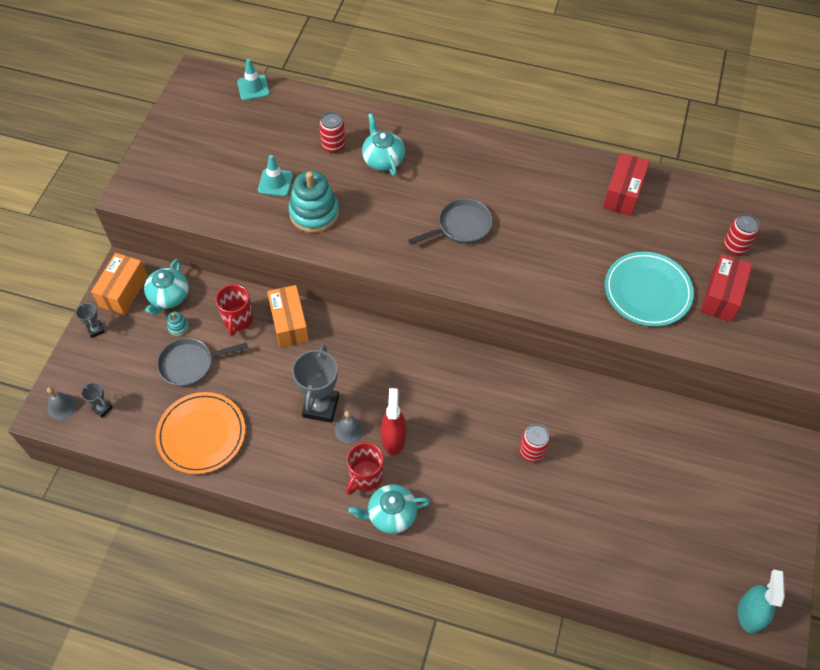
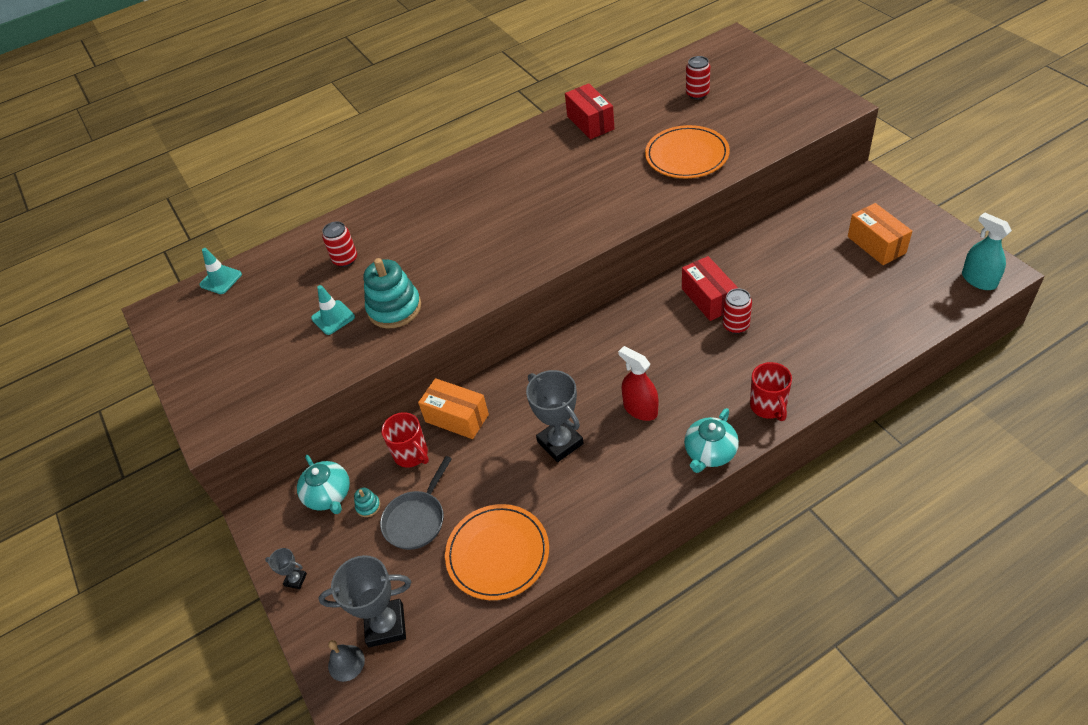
camera: 40 degrees left, 10 degrees down
(102, 408) = (386, 625): grey trophy -> grey trophy, size x2.10
(123, 291) = (281, 530): orange box -> orange box (876, 245)
(349, 430) = (602, 435): grey bell -> none
(365, 476) = (658, 450): red mug -> red mug (768, 406)
(383, 159) = (397, 236): turquoise teapot -> none
(461, 226) = (515, 224): grey pan -> none
(647, 291) = (687, 155): turquoise plate -> orange plate
(721, 296) = (730, 122): red box -> red box (708, 299)

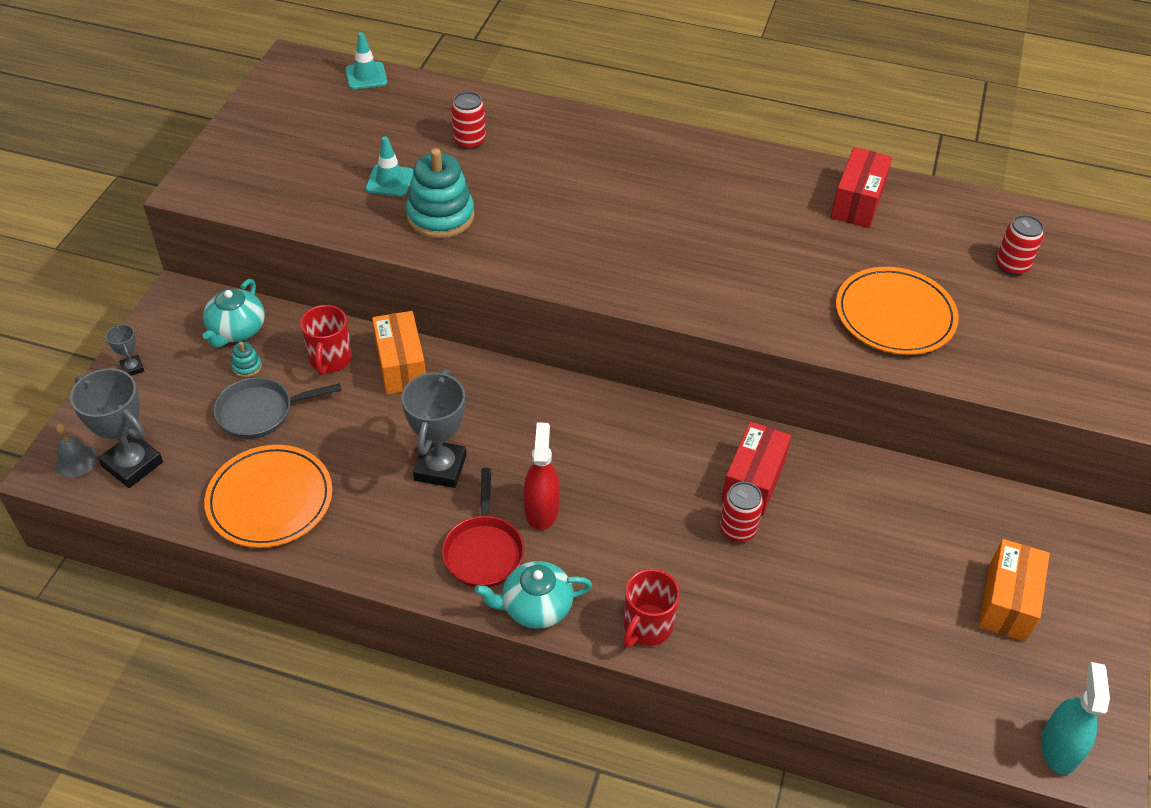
camera: 40 degrees right, 0 degrees up
(645, 456) = (483, 551): none -> red pan

